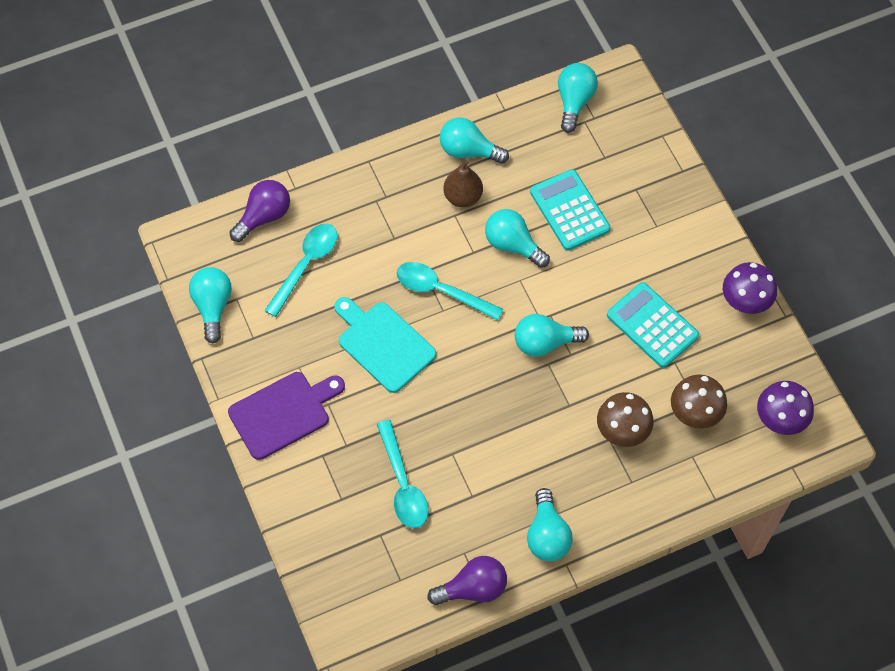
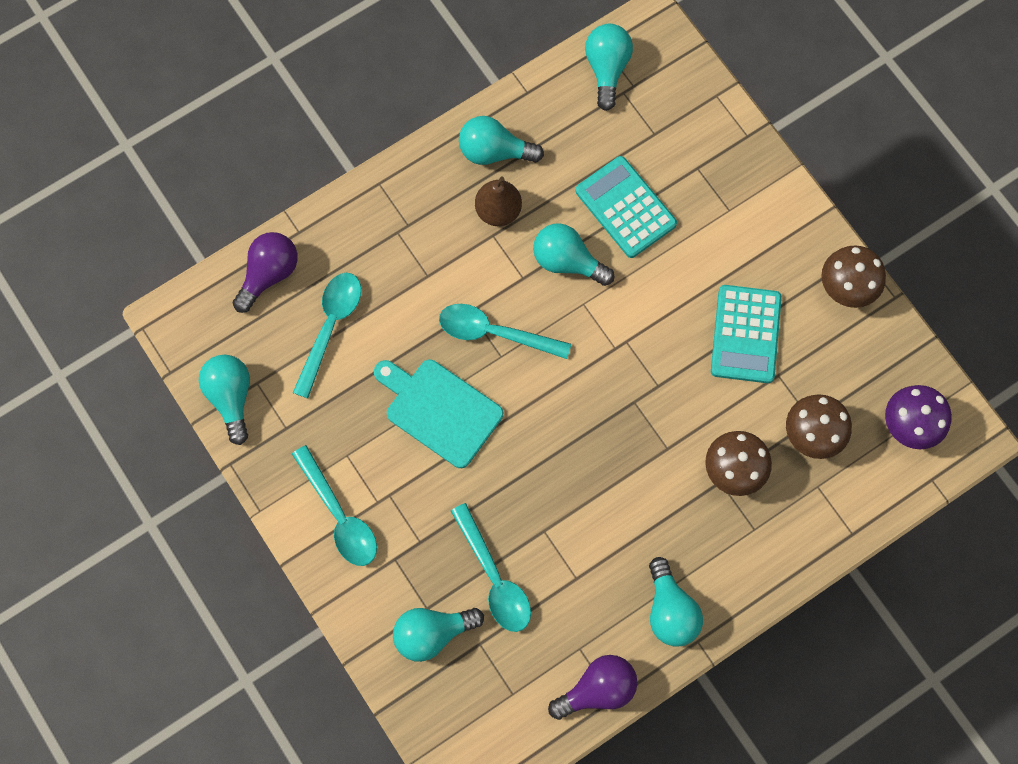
camera: 10 degrees left, 10 degrees up
(283, 413) = (339, 515): purple cutting board -> turquoise spoon
(545, 343) = (626, 377): turquoise light bulb -> turquoise light bulb (432, 633)
(652, 325) = (745, 334): turquoise calculator -> turquoise calculator turned 120 degrees counterclockwise
(745, 302) = (846, 288): purple mushroom -> brown mushroom

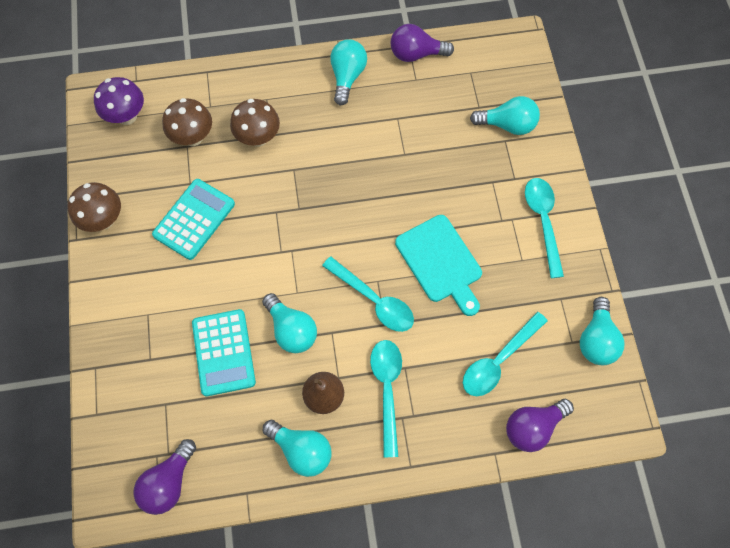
camera: 155 degrees left, 5 degrees down
(494, 577) = (451, 140): turquoise spoon -> turquoise spoon (387, 390)
(607, 69) = (169, 482): turquoise light bulb -> purple light bulb

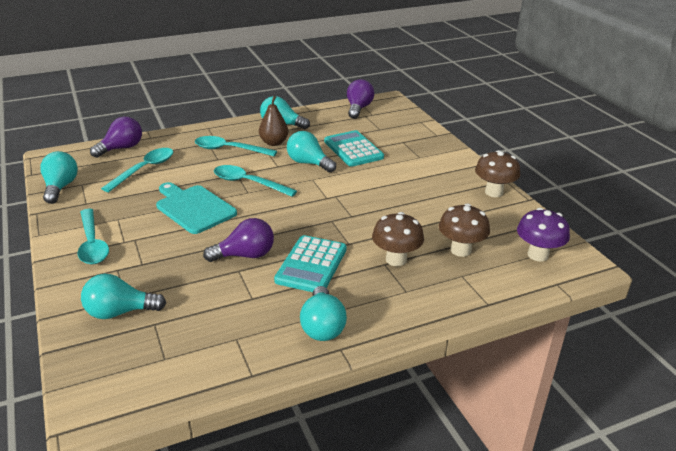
camera: 165 degrees right, 35 degrees down
(194, 219) = (419, 202): turquoise calculator -> turquoise calculator (311, 265)
(387, 390) = (229, 149): turquoise spoon -> turquoise spoon turned 120 degrees clockwise
(416, 54) = (240, 366): purple light bulb -> purple light bulb (245, 255)

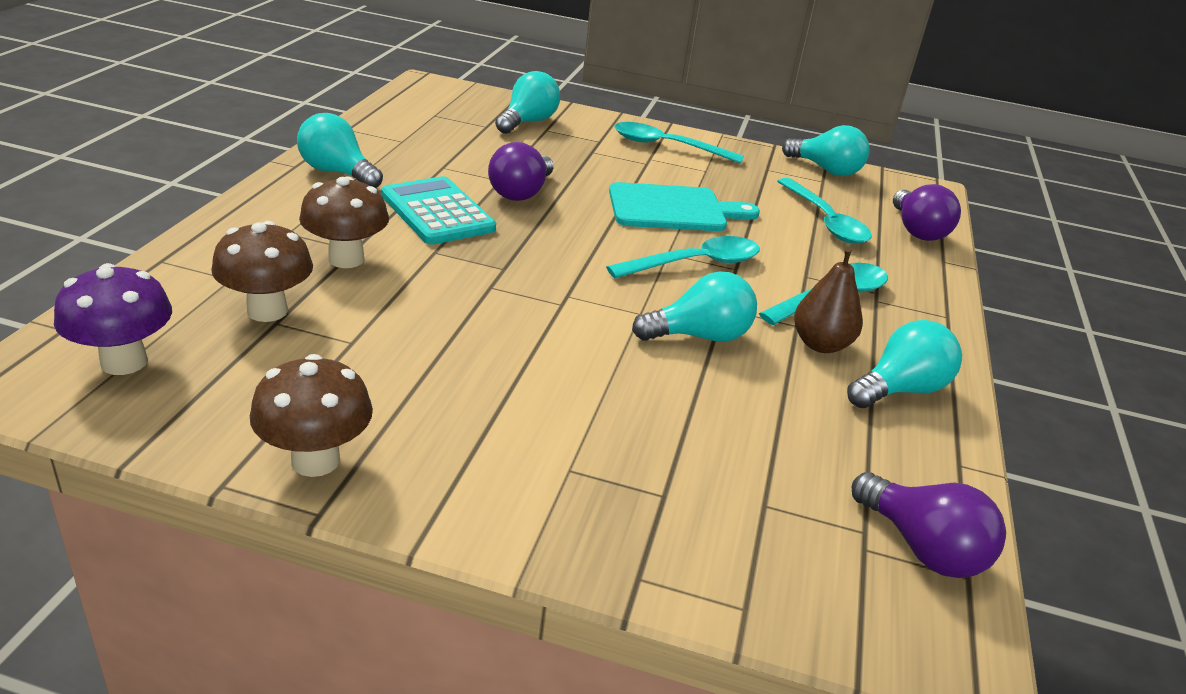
camera: 125 degrees right, 0 degrees up
(353, 149) = (700, 409): turquoise calculator -> none

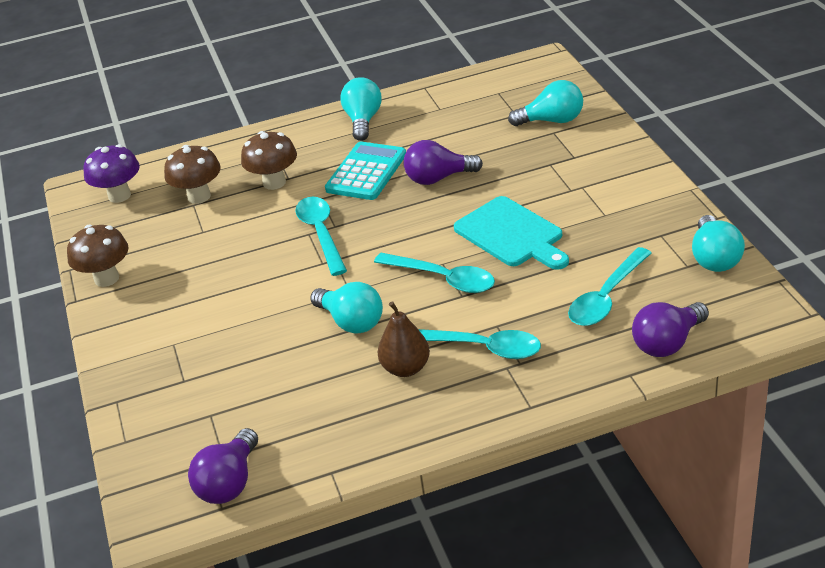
camera: 65 degrees right, 5 degrees up
(667, 146) = (617, 182): turquoise spoon -> turquoise spoon (321, 234)
(900, 389) = (391, 420): turquoise light bulb -> none

